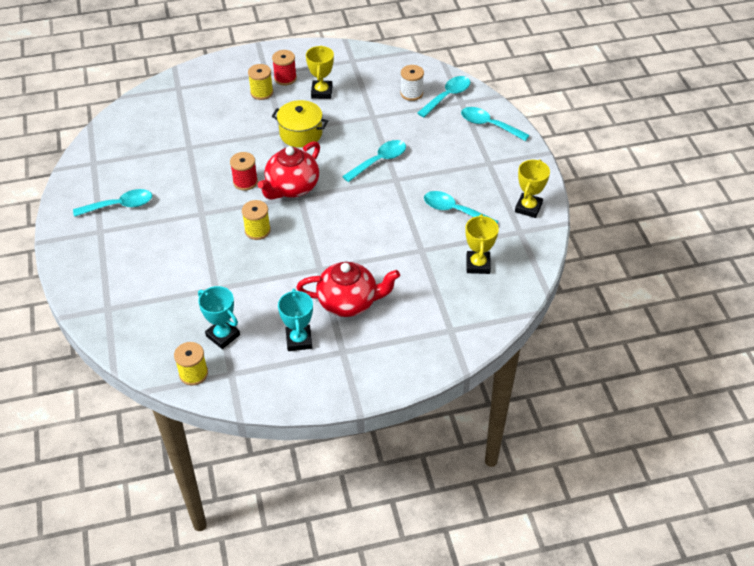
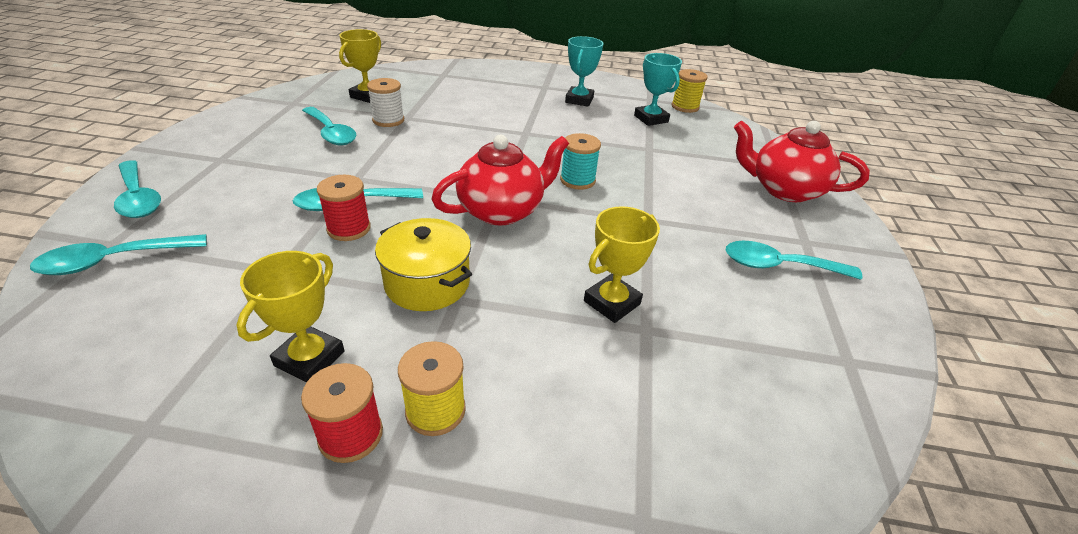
camera: 160 degrees left, 10 degrees down
(245, 182) = (566, 238): red spool -> red spool (349, 229)
(257, 230) = (577, 180): yellow spool -> turquoise spool
(349, 302) = (515, 107): red teapot -> red teapot (784, 190)
(411, 93) = (157, 289): white spool -> white spool (388, 120)
(528, 208) = (253, 114): yellow trophy -> yellow trophy (612, 303)

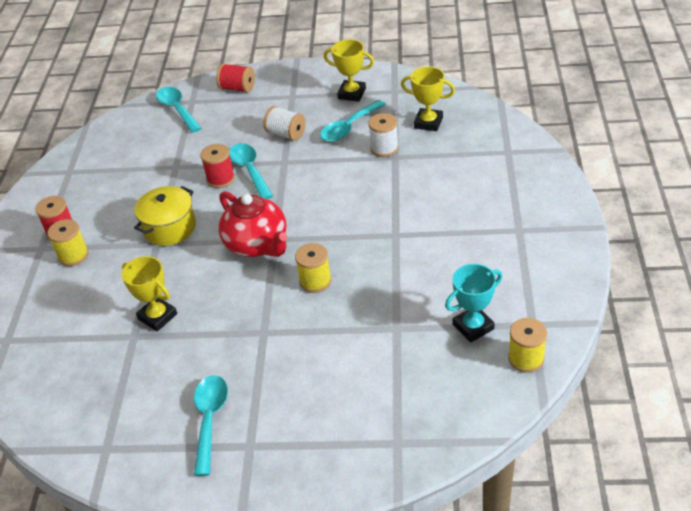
camera: 90 degrees right, 5 degrees up
(138, 198) = (237, 88): turquoise spoon -> red spool
(299, 171) = (286, 134): none -> white spool
(310, 358) = (107, 202): yellow trophy -> yellow trophy (352, 94)
(577, 180) = (315, 281): turquoise spool -> yellow spool
(579, 100) = (495, 262): turquoise trophy -> none
(784, 190) = (341, 441): red teapot -> none

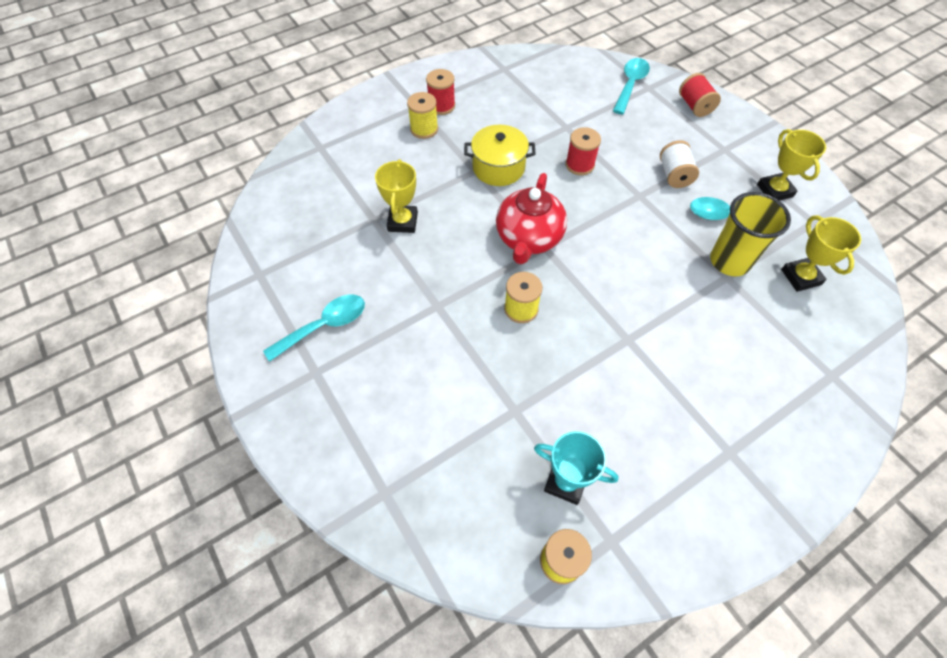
camera: 50 degrees right, 15 degrees up
(250, 170) = (607, 178): turquoise spoon -> none
(384, 148) = (729, 261): white spool -> yellow cup

